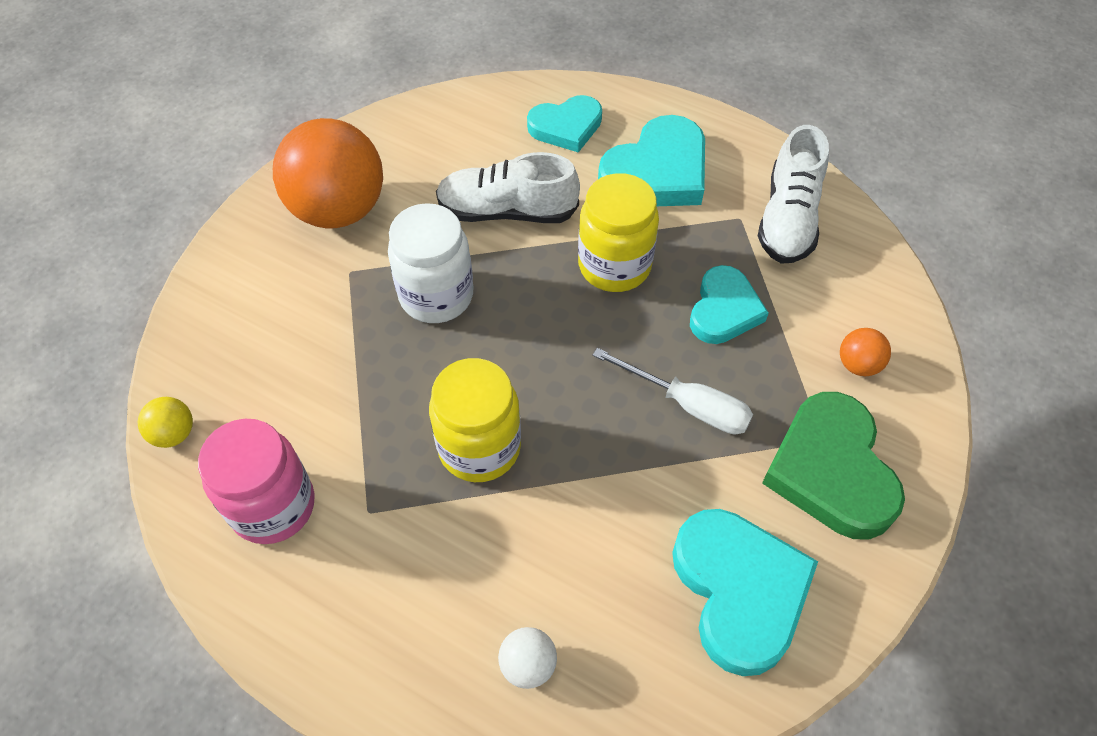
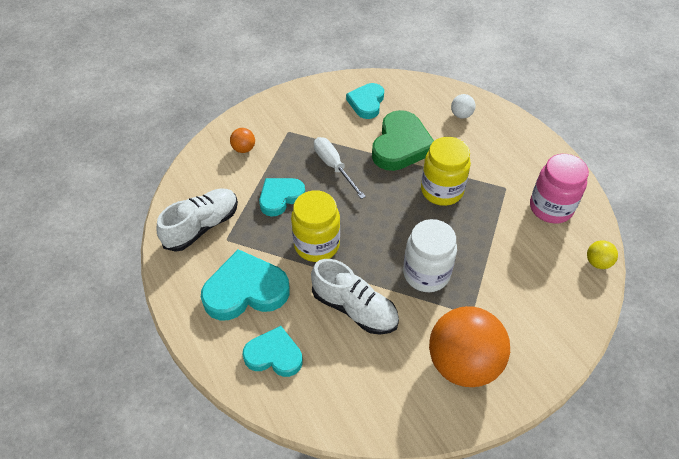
camera: 150 degrees left, 5 degrees down
(739, 591) = (366, 103): turquoise heart -> turquoise heart, size x0.65
(831, 470) = (296, 120): green heart -> green heart (401, 145)

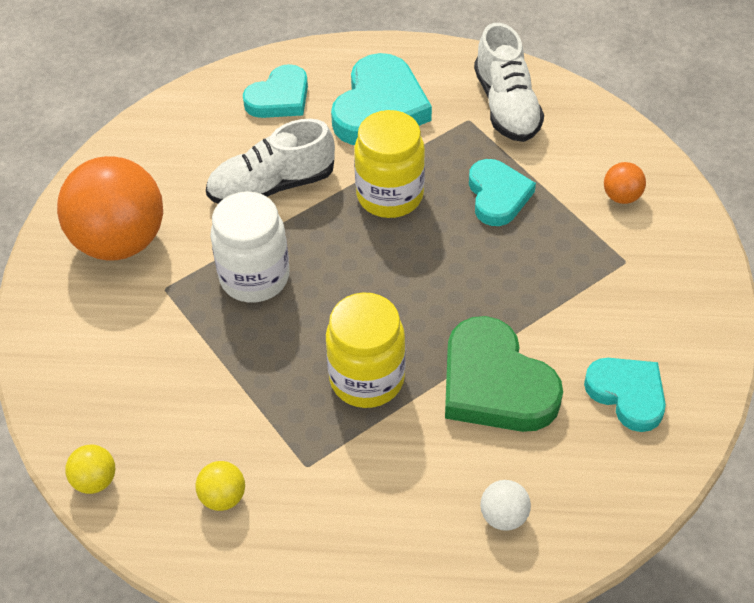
camera: 125 degrees right, 0 degrees up
(334, 166) = (511, 278): white screwdriver -> none
(551, 208) = (223, 497): pink jar -> yellow ball

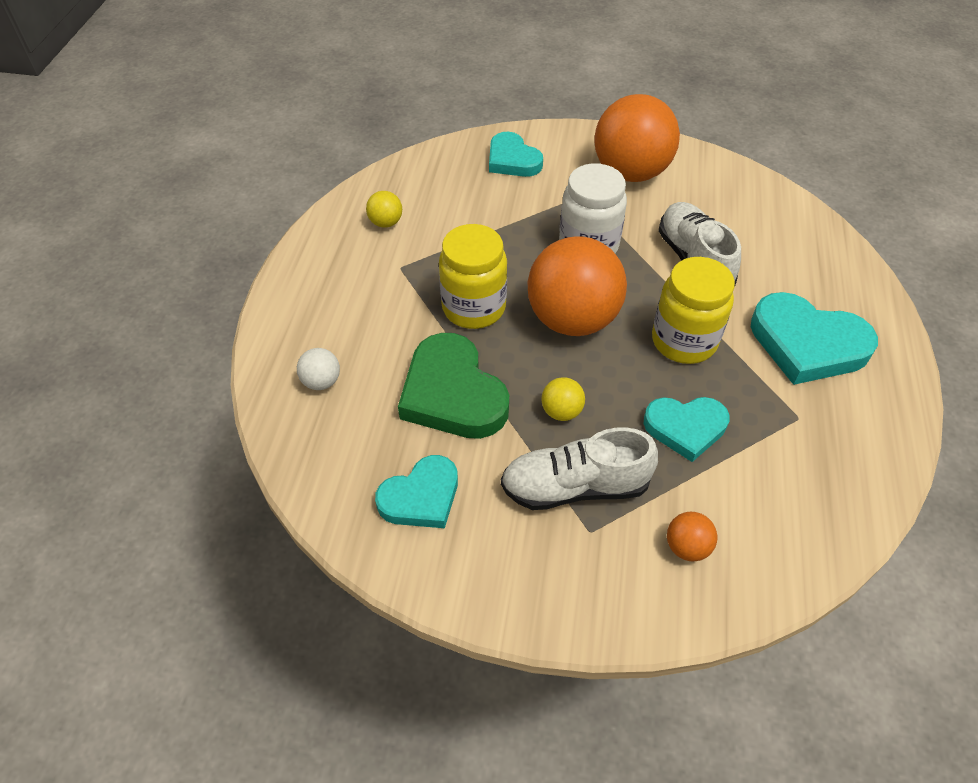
camera: 95 degrees right, 0 degrees up
(95, 480) = (416, 163): yellow ball -> yellow ball (561, 411)
(279, 98) = (810, 270): turquoise heart -> turquoise heart (512, 160)
(373, 286) = (572, 319): none -> orange ball
(495, 384) = (452, 394): green heart -> green heart turned 90 degrees counterclockwise
(506, 106) = (826, 456): white shoe -> white shoe (575, 487)

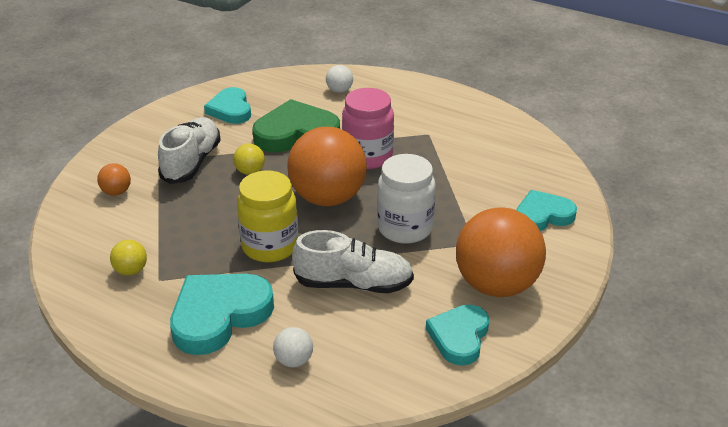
camera: 110 degrees right, 15 degrees down
(386, 223) = (482, 135): yellow ball -> yellow ball (131, 270)
(474, 308) = (367, 157): yellow jar -> pink jar
(685, 428) = (195, 220): turquoise heart -> turquoise heart (459, 337)
(815, 272) = (294, 360): none -> white ball

